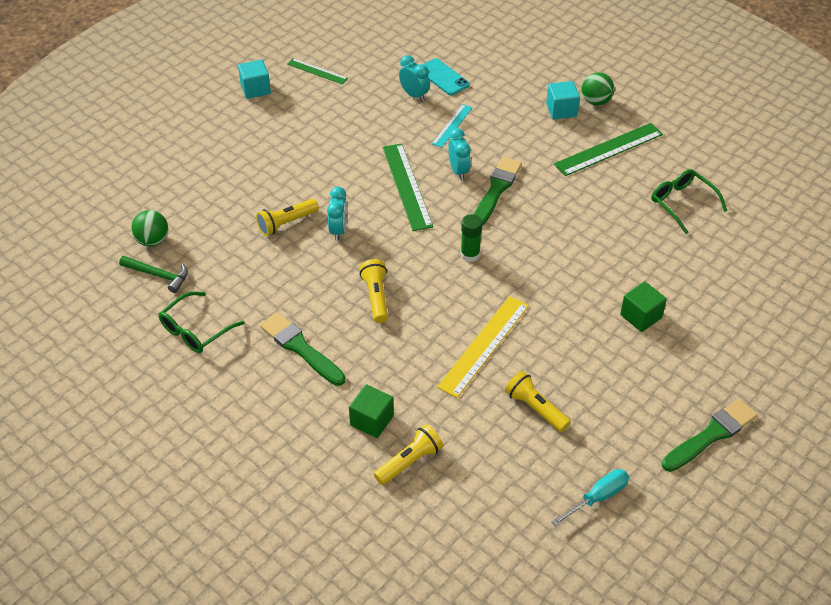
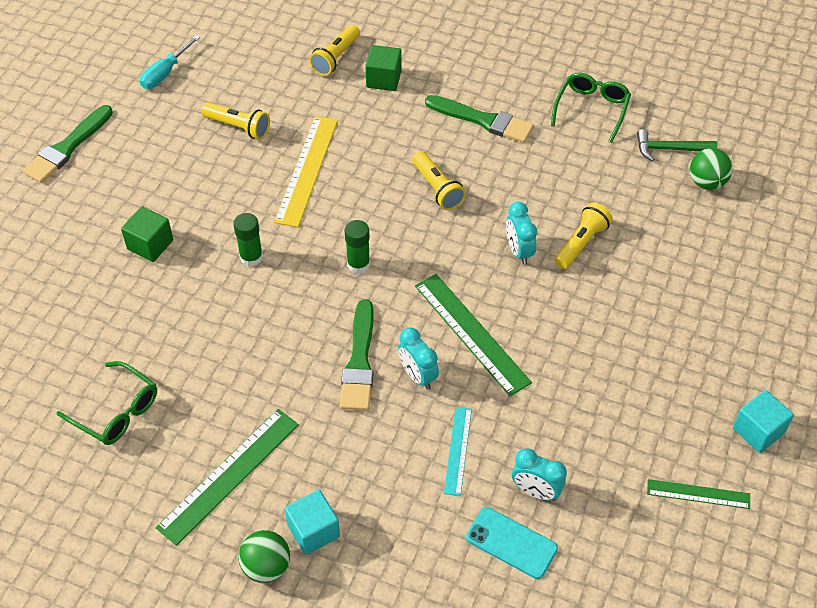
camera: 160 degrees right, 5 degrees up
(556, 283) = (251, 257): none -> green glue stick

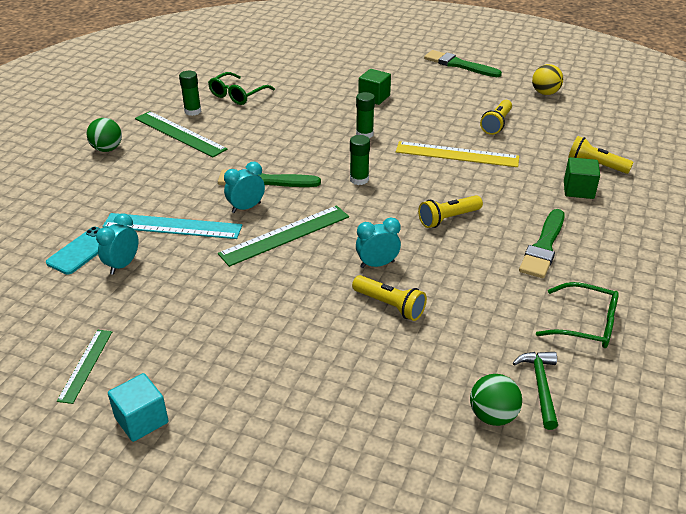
camera: 90 degrees right, 15 degrees down
(161, 467) = (193, 111): none -> green glue stick
(165, 73) = (545, 93): turquoise screwdriver -> yellow ball
(313, 531) = (126, 165): turquoise cube -> none
(458, 450) = (172, 226): turquoise ruler -> turquoise ruler, size x1.73

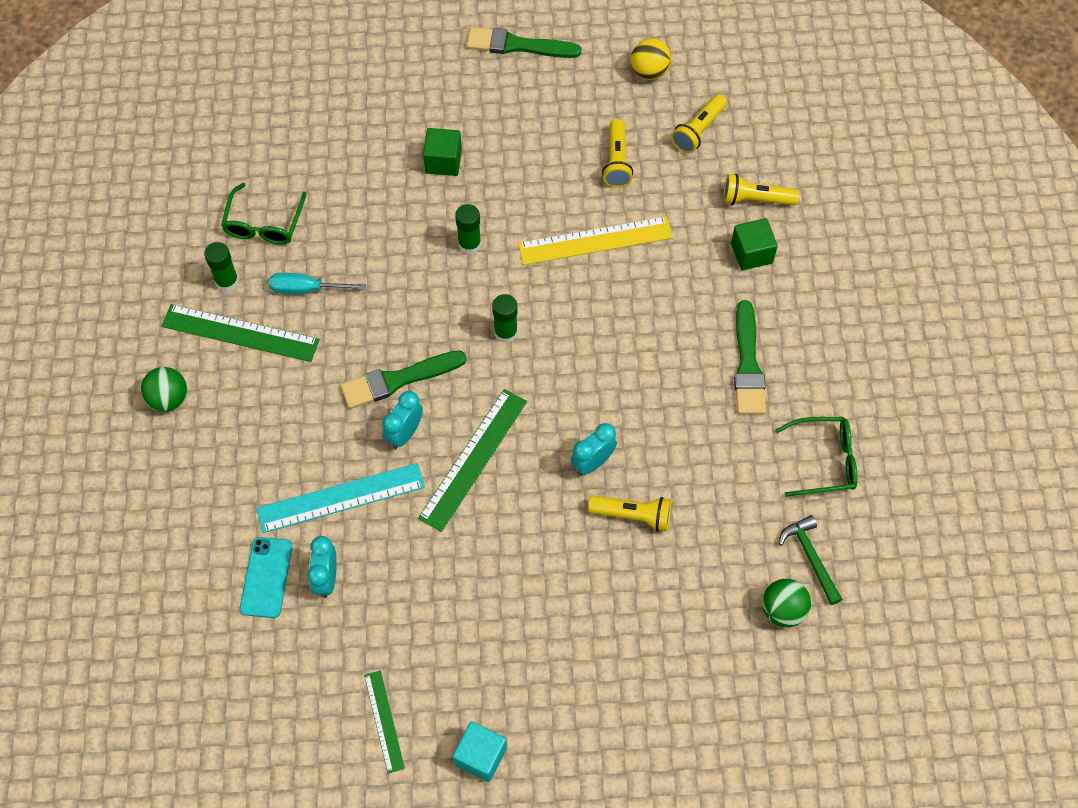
camera: 25 degrees left, 25 degrees up
(239, 126) = (306, 289): none -> turquoise screwdriver
(448, 219) = (633, 360): yellow flashlight -> yellow flashlight (698, 131)

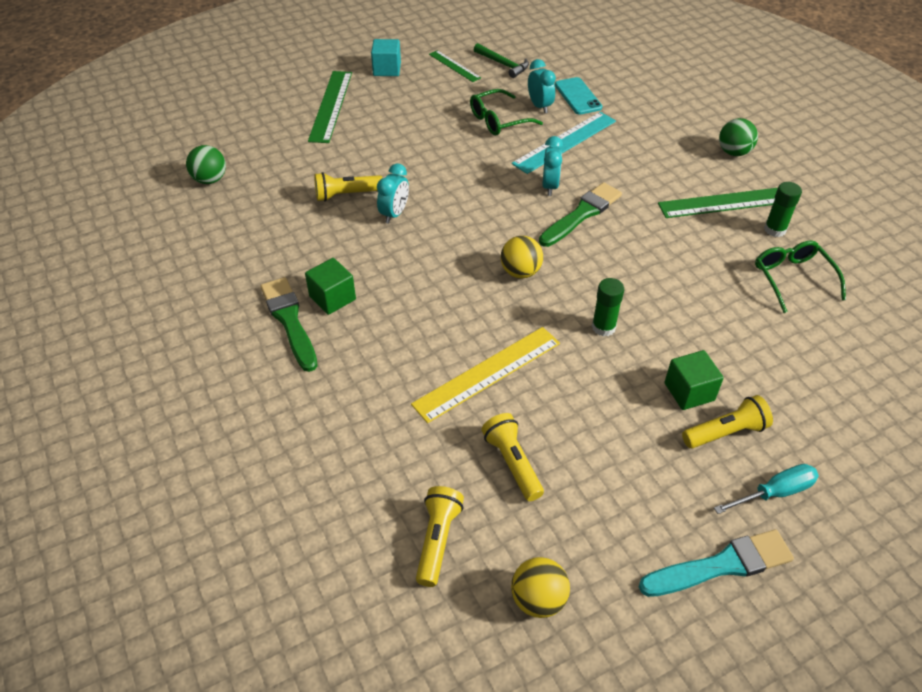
camera: 155 degrees right, 15 degrees down
(306, 289) = (709, 246): turquoise screwdriver -> turquoise screwdriver (774, 492)
(473, 459) = (487, 188): green ruler -> green ruler (331, 106)
(505, 332) = (520, 272): green glue stick -> yellow ball
(517, 45) = (721, 565): green brush -> turquoise brush
(751, 253) = (320, 420): green cube -> green cube (332, 298)
(755, 200) = (336, 480): yellow flashlight -> yellow flashlight (725, 432)
(810, 557) = (195, 213): green hammer -> green hammer (503, 64)
(825, 461) = (197, 274): green glasses -> green glasses (498, 120)

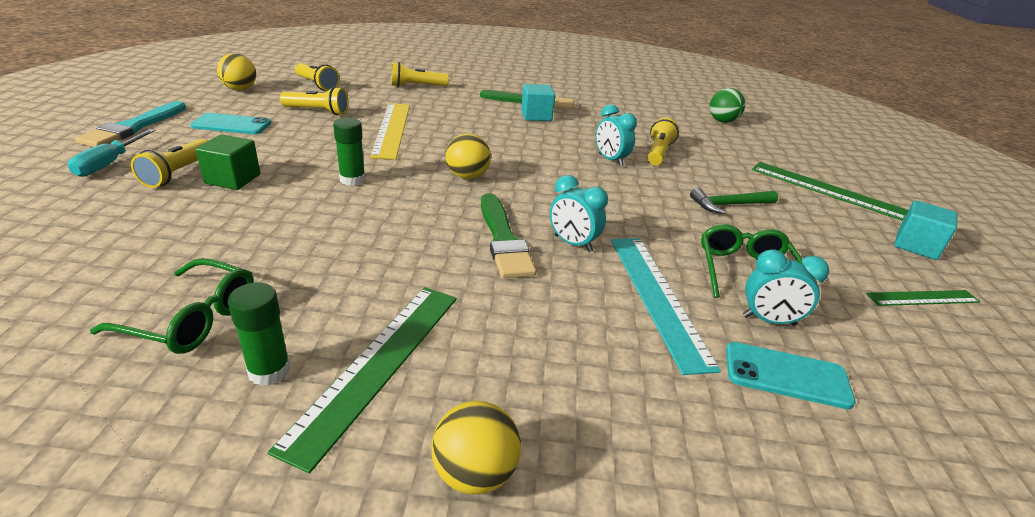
camera: 120 degrees right, 15 degrees down
(332, 298) = (536, 116): green cube -> turquoise cube
(338, 443) = (416, 86): none -> yellow flashlight
(503, 64) = (926, 346): green hammer -> green hammer (729, 205)
(621, 496) = (231, 125): none -> turquoise phone
(733, 152) = (474, 473): green ball -> yellow ball

